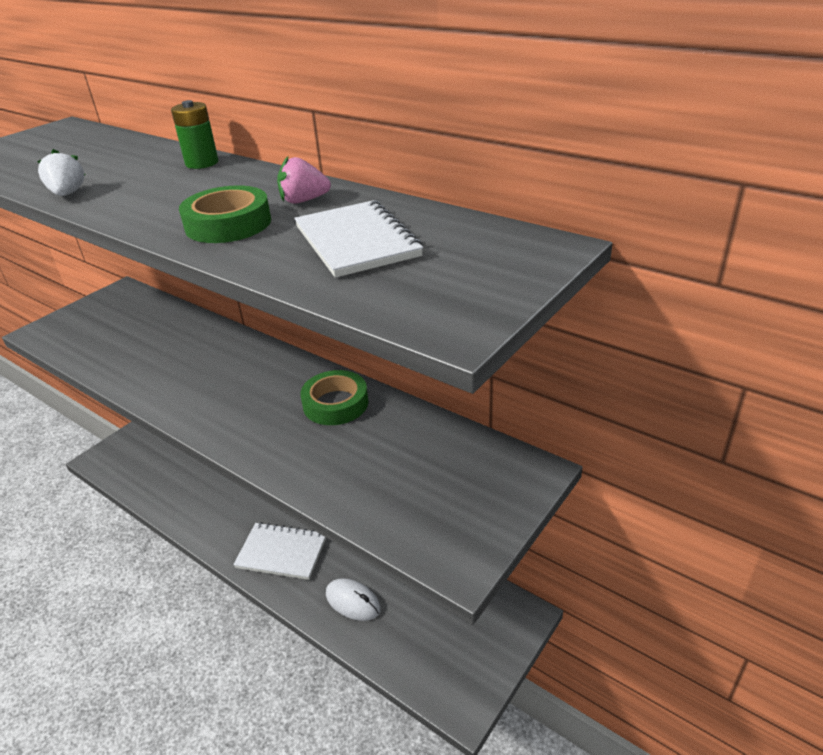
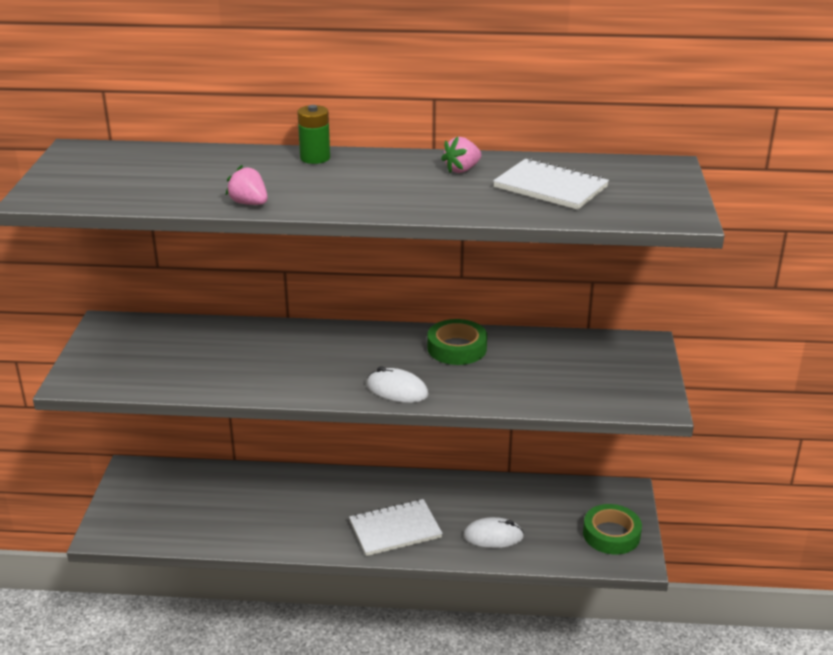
camera: 35 degrees left, 5 degrees down
(68, 194) = (249, 203): white strawberry -> pink strawberry
(228, 224) = (438, 196): green tape -> green tape (611, 534)
(232, 429) = (397, 390): none -> white mouse

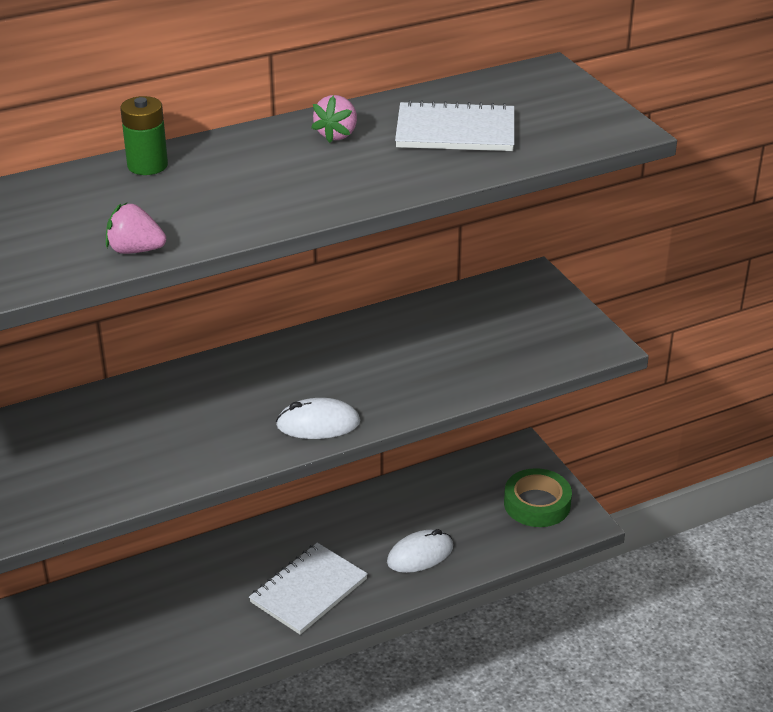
camera: 30 degrees left, 5 degrees up
(457, 348) = (340, 350): green tape -> none

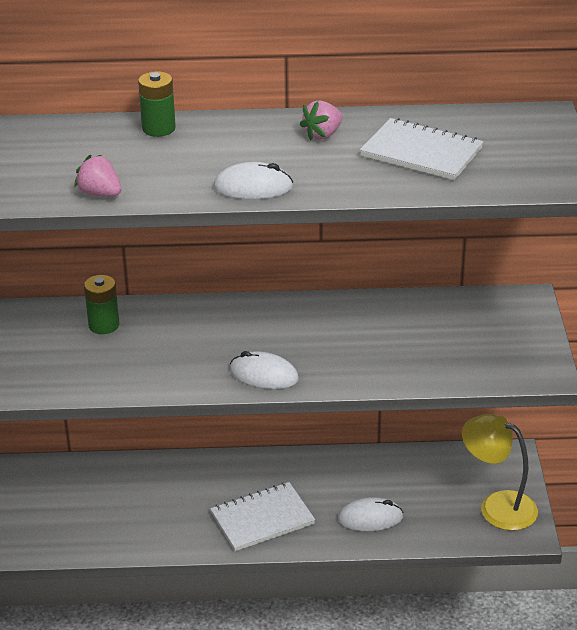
camera: 25 degrees right, 0 degrees up
(101, 418) = (104, 325): none -> green battery
(306, 204) = (253, 187): none -> white mouse
(537, 504) = (497, 506): green tape -> yellow lamp

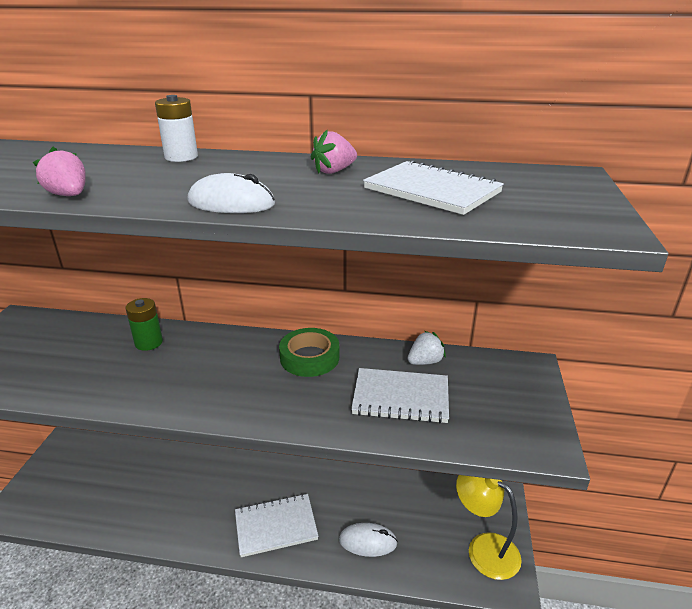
camera: 10 degrees right, 5 degrees down
(158, 128) = (181, 157): green battery -> white battery
(264, 375) = (261, 408): white mouse -> none
(292, 319) = (309, 357): none -> green tape
(400, 347) = (400, 398): none -> white notebook
(416, 308) = (425, 361): none -> white strawberry

